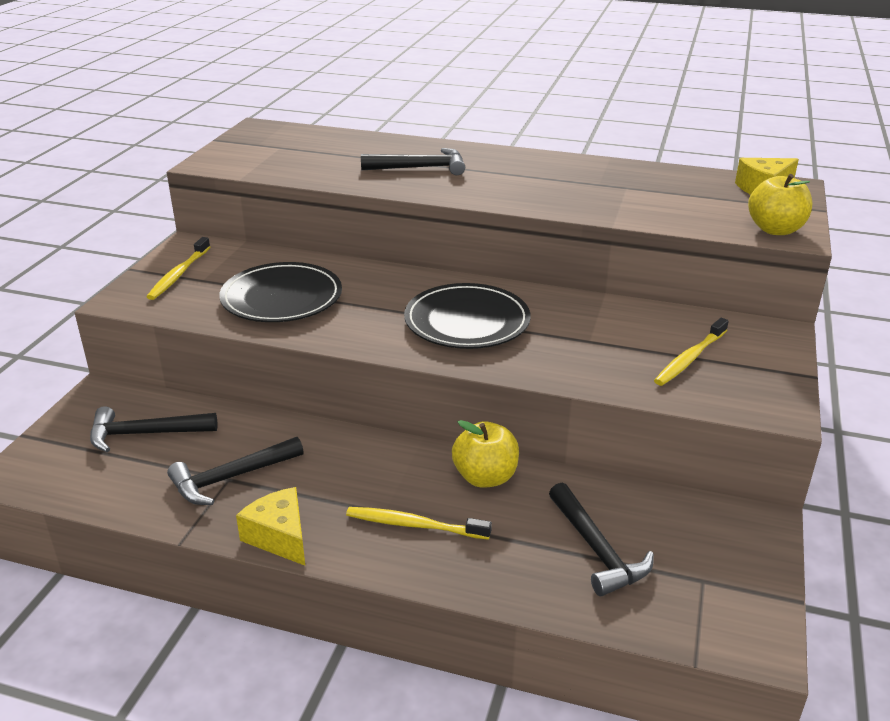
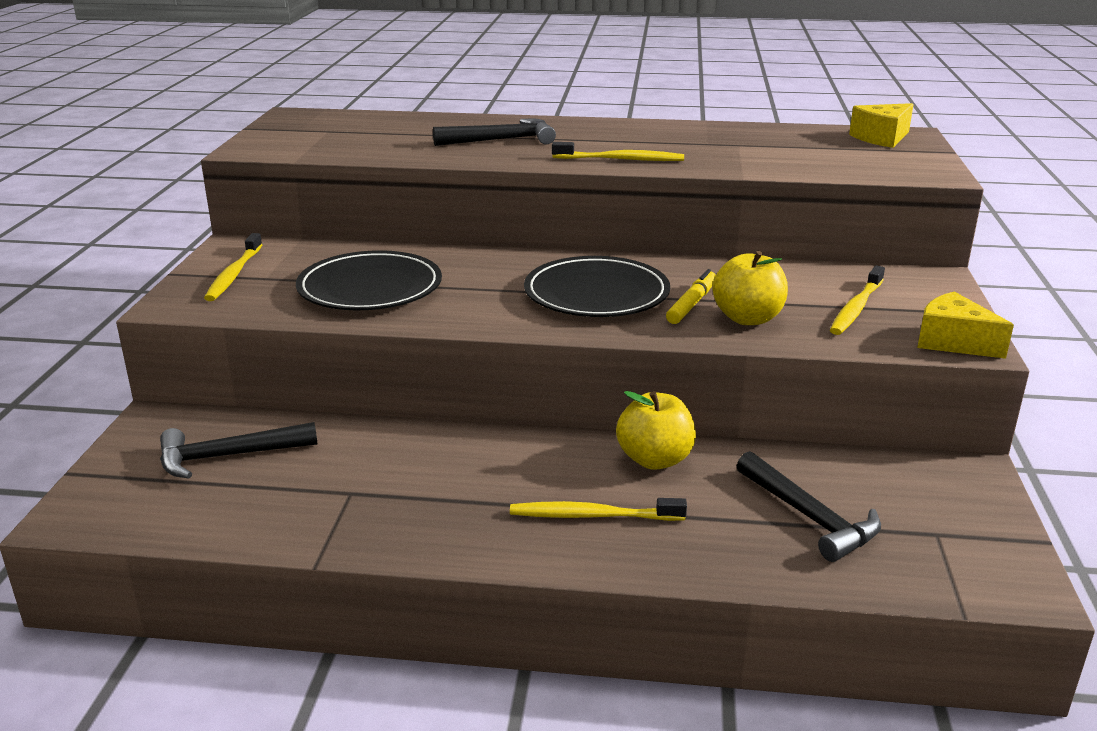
camera: 10 degrees left, 5 degrees down
(231, 478) = (353, 491): black hammer -> none
(279, 537) = (436, 545): yellow cheese -> yellow cheese (953, 342)
(514, 197) = (621, 159): none -> yellow toothbrush
(544, 340) = (691, 304): none -> yellow marker
(775, 230) = (914, 170): yellow apple -> yellow apple (747, 318)

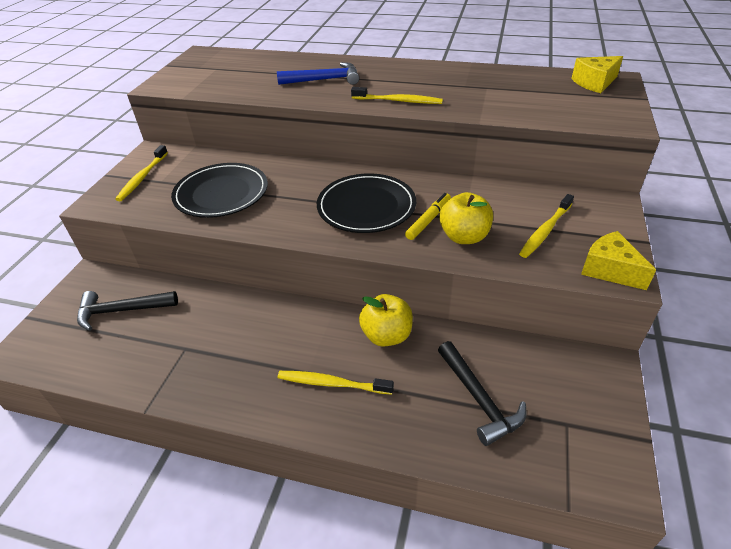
camera: 10 degrees right, 15 degrees up
(501, 140) = (324, 80): black hammer -> blue hammer

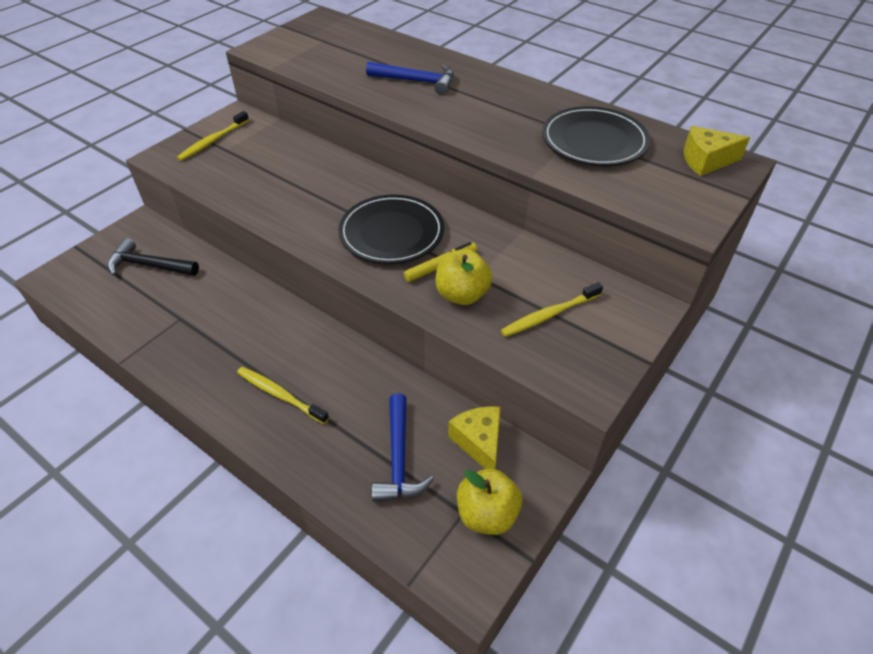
camera: 20 degrees right, 5 degrees up
(221, 194) = (270, 178): black plate -> black plate (594, 141)
(386, 335) = (356, 368): yellow apple -> yellow apple (487, 514)
(399, 101) = (471, 127): yellow toothbrush -> none
(479, 399) = (398, 458): black hammer -> blue hammer
(609, 270) = (581, 378): yellow cheese -> yellow cheese (479, 442)

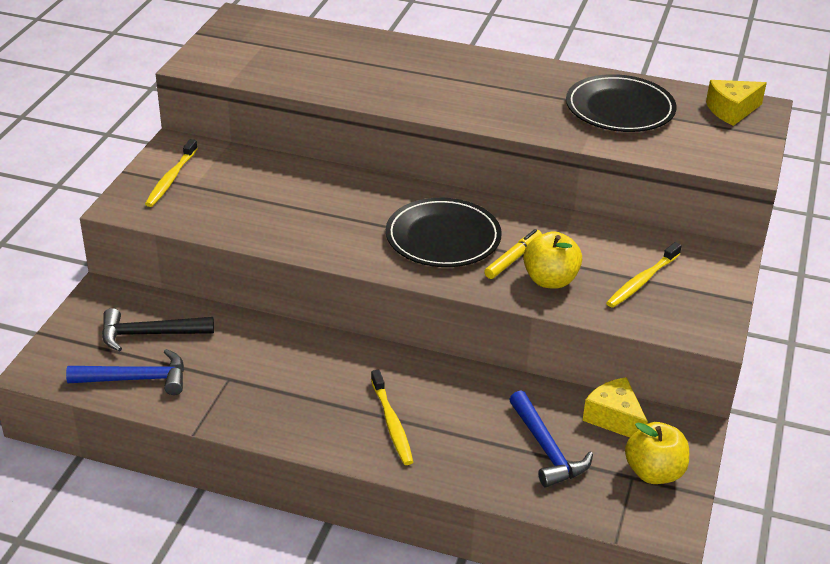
camera: 20 degrees left, 10 degrees down
(280, 394) = (392, 424): yellow toothbrush -> yellow toothbrush turned 120 degrees counterclockwise
(416, 81) = (402, 75): blue hammer -> blue hammer (136, 379)

